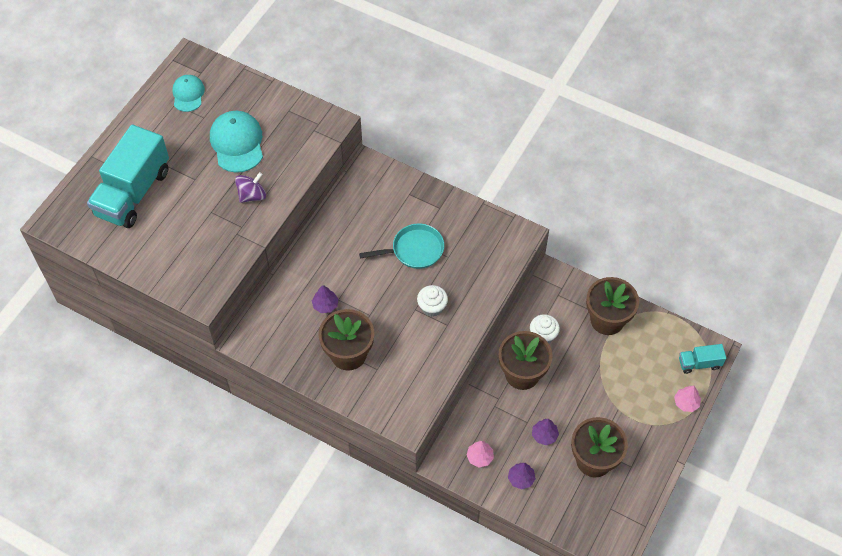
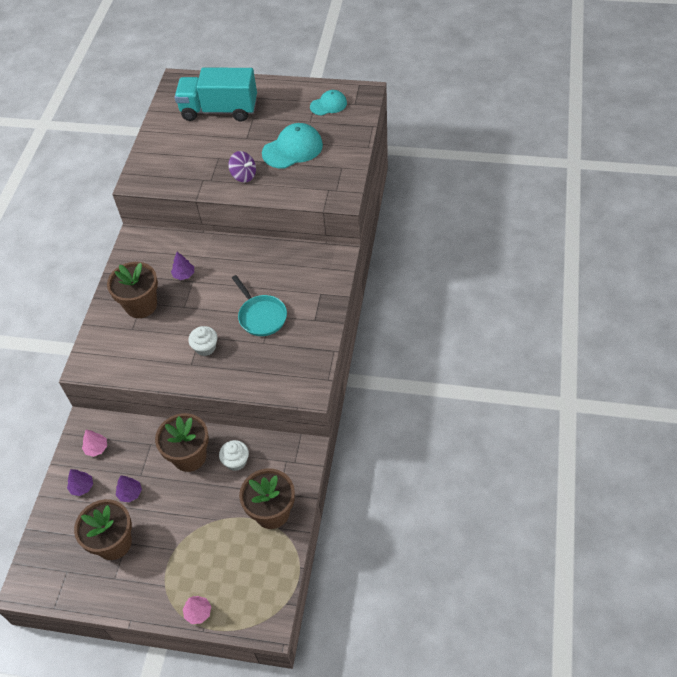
camera: 75 degrees right, 5 degrees down
(699, 363) = (248, 614): turquoise truck -> none

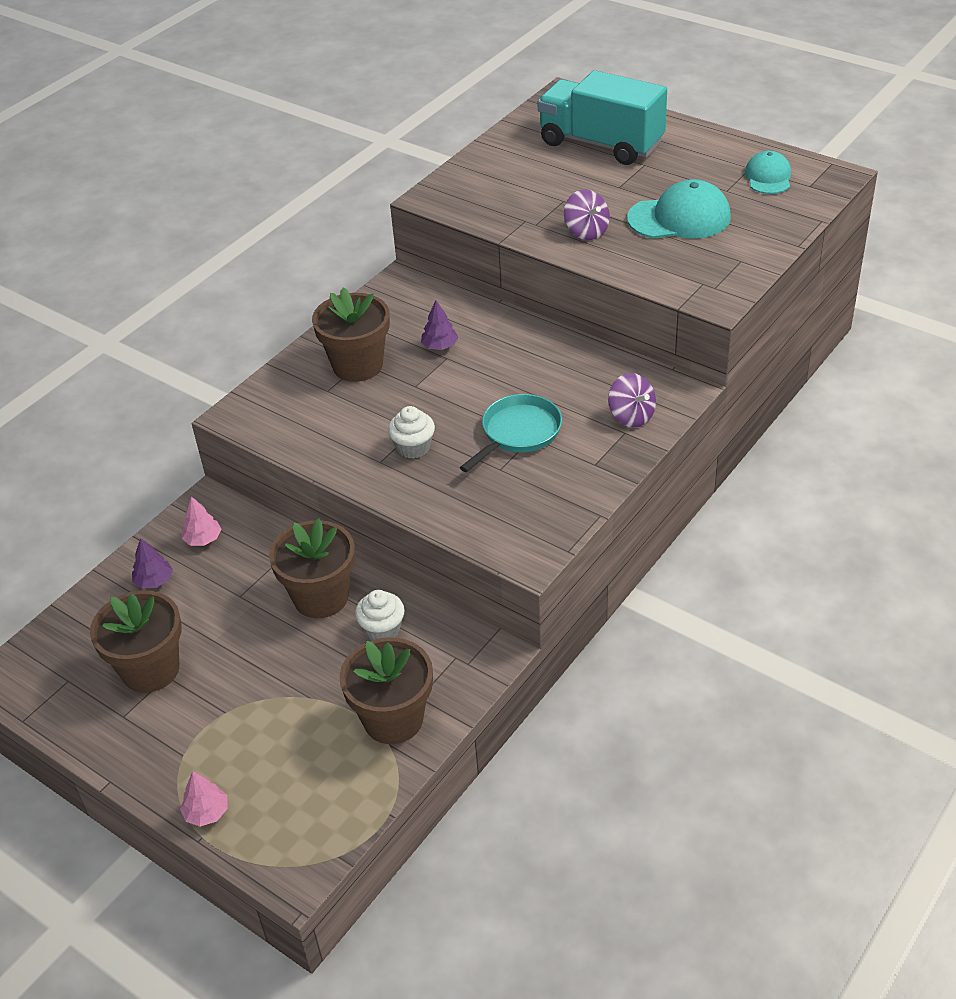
camera: 25 degrees right, 10 degrees down
(130, 493) = (211, 614): purple tree -> none
(261, 316) = (518, 433): turquoise pan -> turquoise pan turned 135 degrees counterclockwise
(319, 282) = (631, 416): none -> purple spinning top
(328, 105) = (768, 177): turquoise cap -> turquoise cap turned 90 degrees counterclockwise

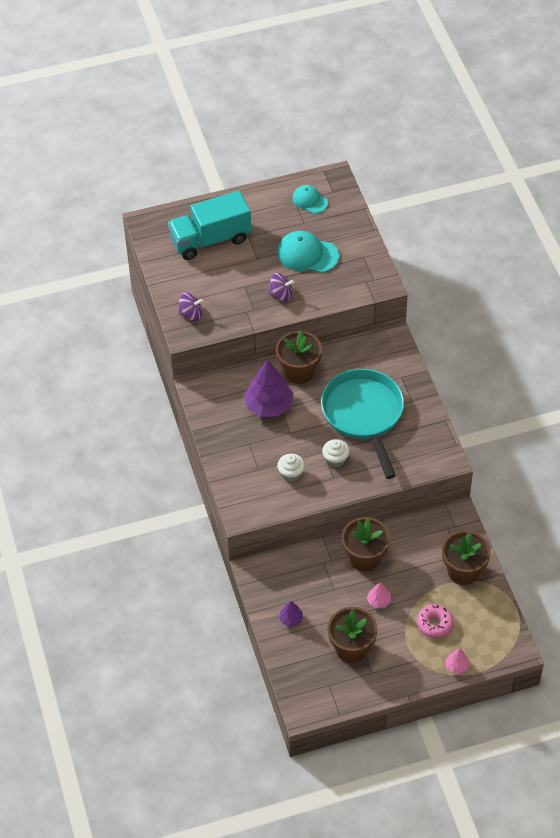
camera: 55 degrees left, 10 degrees up
(203, 539) = (279, 585): pink tree -> pink tree (379, 601)
(266, 740) = (434, 624): none -> pink donut
(358, 365) = (250, 446): brown flower pot -> brown flower pot (299, 371)
(382, 629) = (406, 545): white cupcake -> white cupcake (291, 474)
(440, 346) = (268, 405): purple tree -> purple tree, size x2.12
(518, 433) = (364, 415): turquoise pan -> turquoise pan, size x1.79
(631, 416) = (393, 367): purple spinning top -> purple spinning top (191, 314)
(679, 218) = (307, 254): turquoise cap -> turquoise cap turned 105 degrees counterclockwise

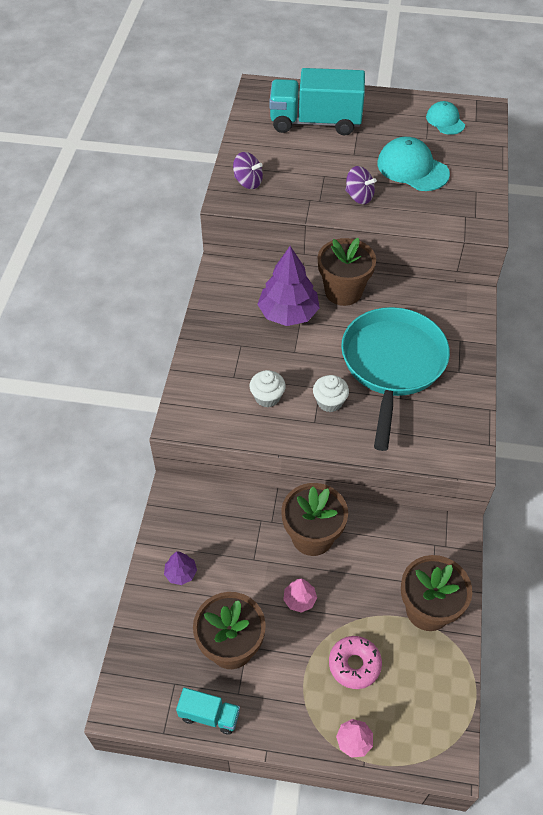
camera: 25 degrees right, 0 degrees up
(362, 692) = (209, 715): none -> turquoise truck

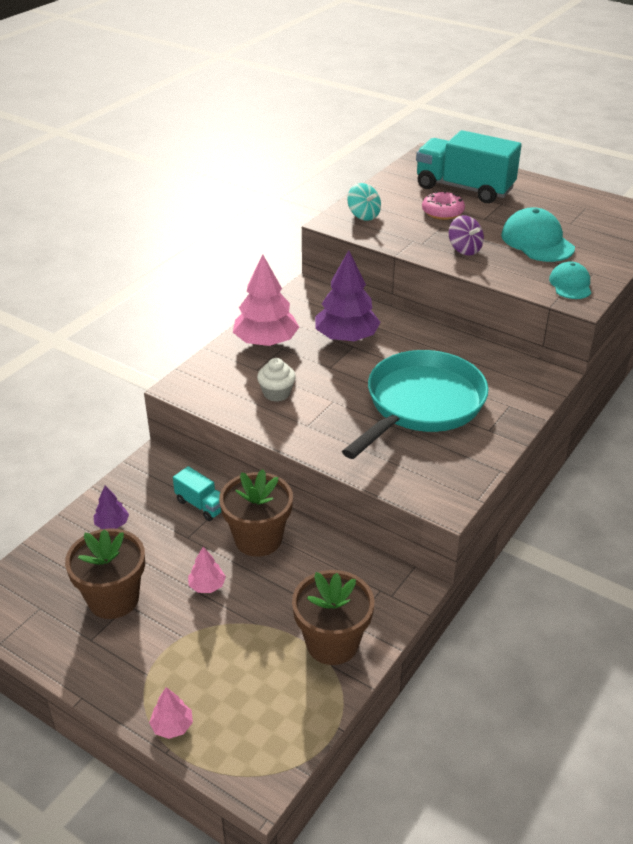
camera: 25 degrees right, 15 degrees down
(209, 715) = (51, 646): turquoise truck -> turquoise truck (201, 505)
(222, 342) = (266, 341): none -> pink tree
(248, 182) = (363, 215): purple spinning top -> turquoise spinning top
(329, 402) = (334, 414): white cupcake -> none
(343, 291) = (414, 335): brown flower pot -> none
(354, 665) = (221, 661): pink donut -> pink donut (442, 212)
(445, 121) = (601, 214): turquoise cap -> turquoise cap (570, 284)

